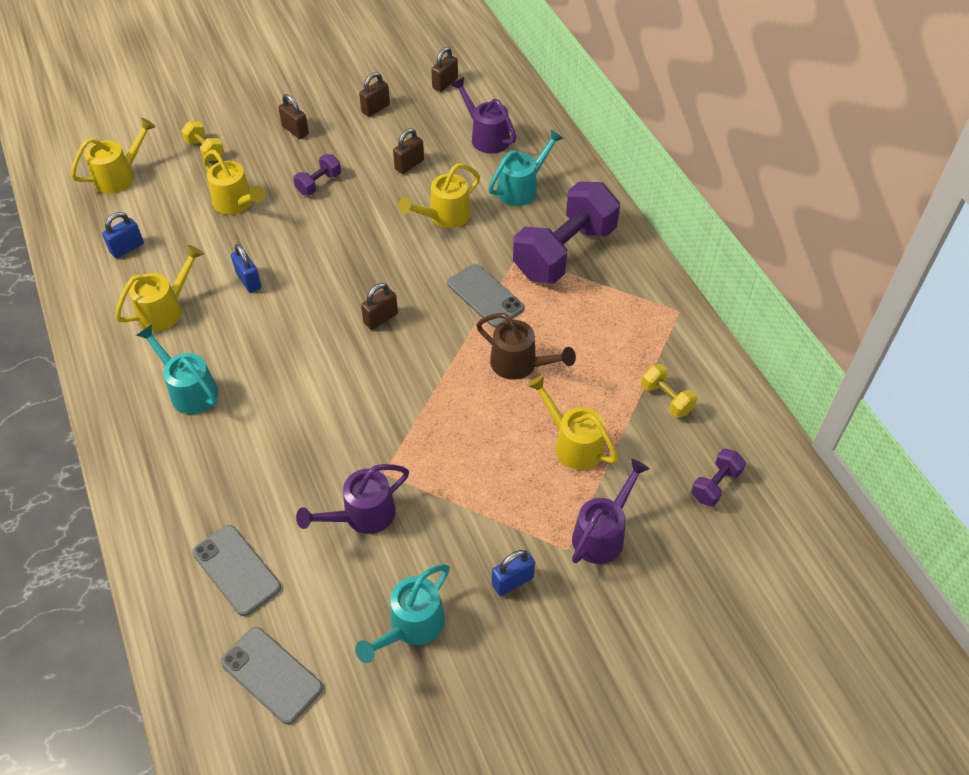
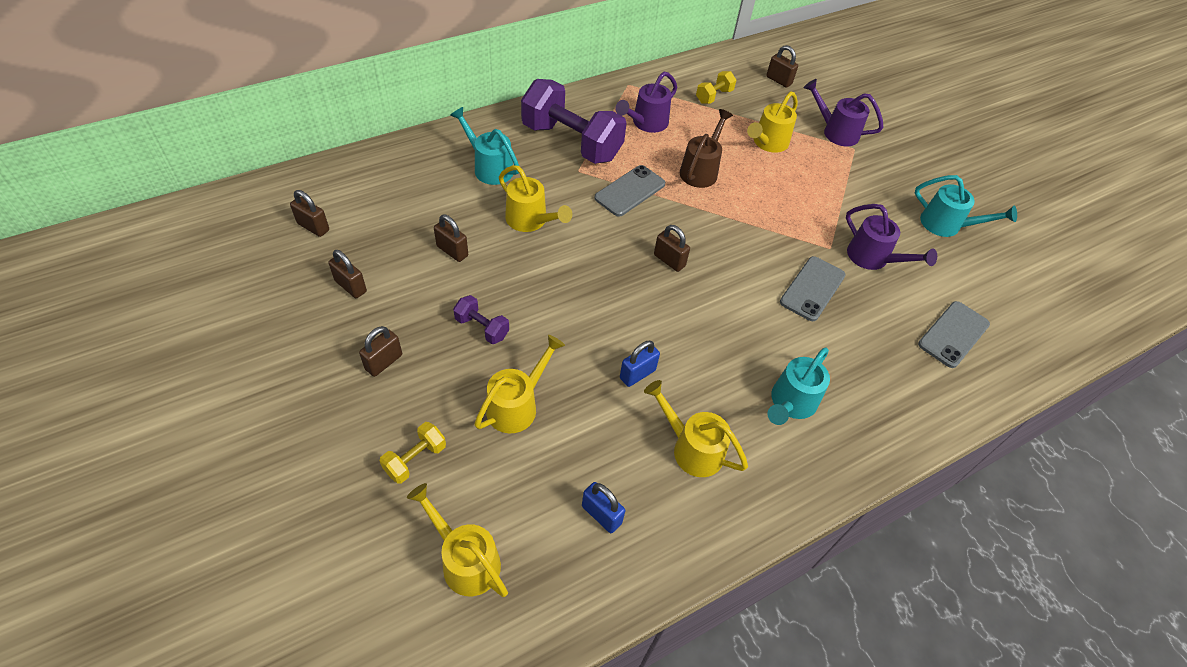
camera: 100 degrees left, 0 degrees up
(271, 675) = (1020, 300): grey phone -> grey phone (812, 288)
(486, 136) = (410, 192): purple watering can -> purple watering can (646, 123)
(512, 581) = (889, 175): blue padlock -> none
(715, 485) = (778, 80): purple dumbbell -> brown padlock

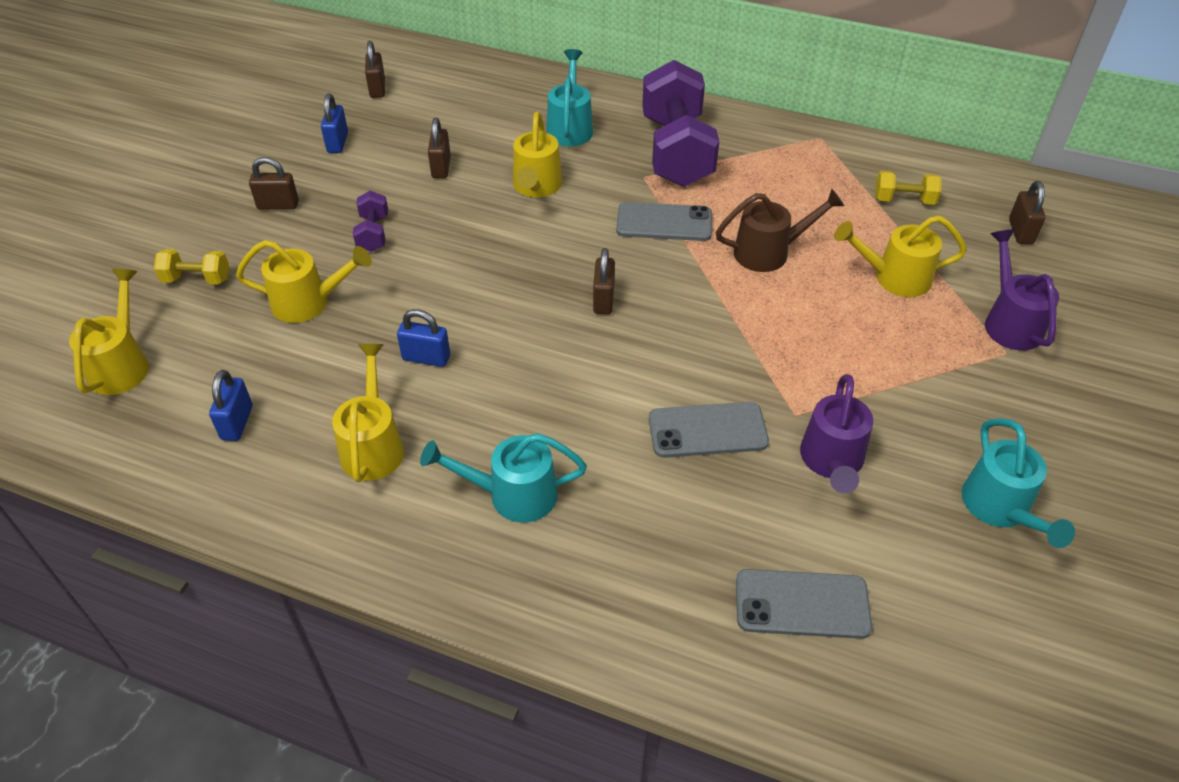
camera: 55 degrees right, 5 degrees down
(350, 286) = (337, 143): brown padlock -> blue padlock
(646, 123) = (780, 179): purple watering can -> none

